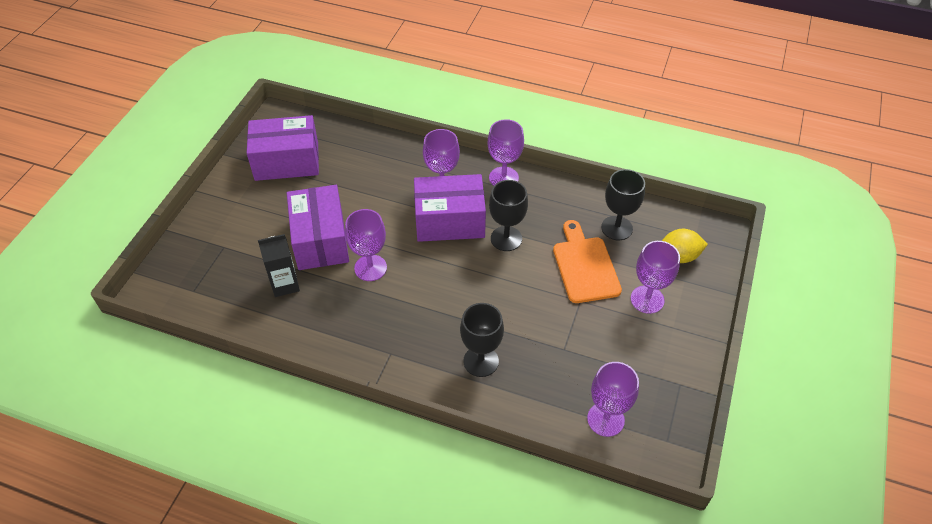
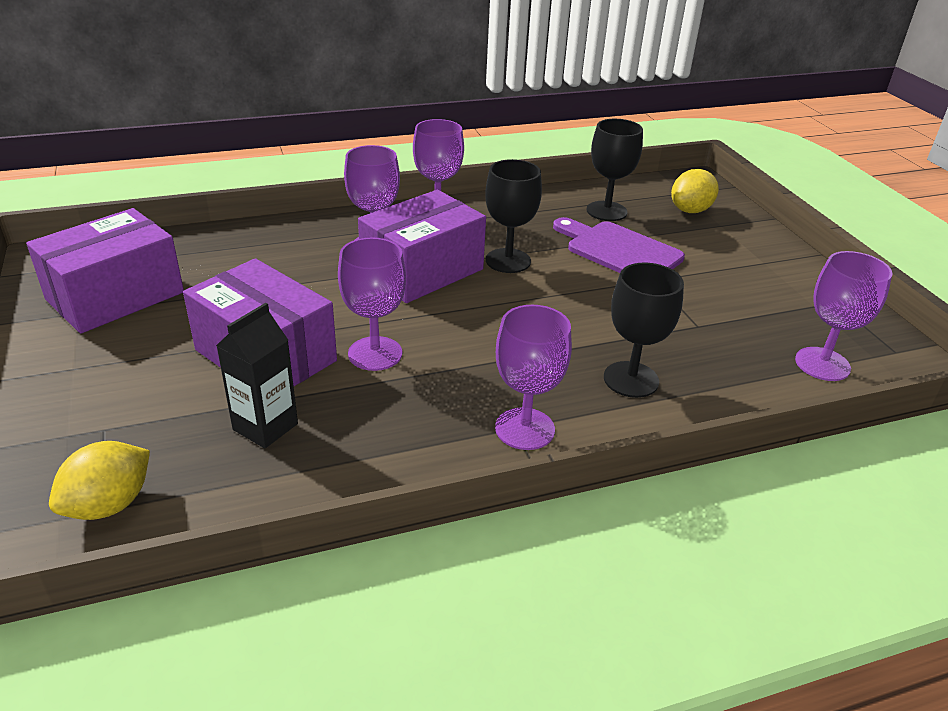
camera: 40 degrees left, 15 degrees down
(198, 290) = (109, 505): none -> yellow lemon
(585, 266) = (619, 251): orange cutting board -> purple cutting board
(647, 299) = (712, 252): purple goblet -> purple goblet (524, 429)

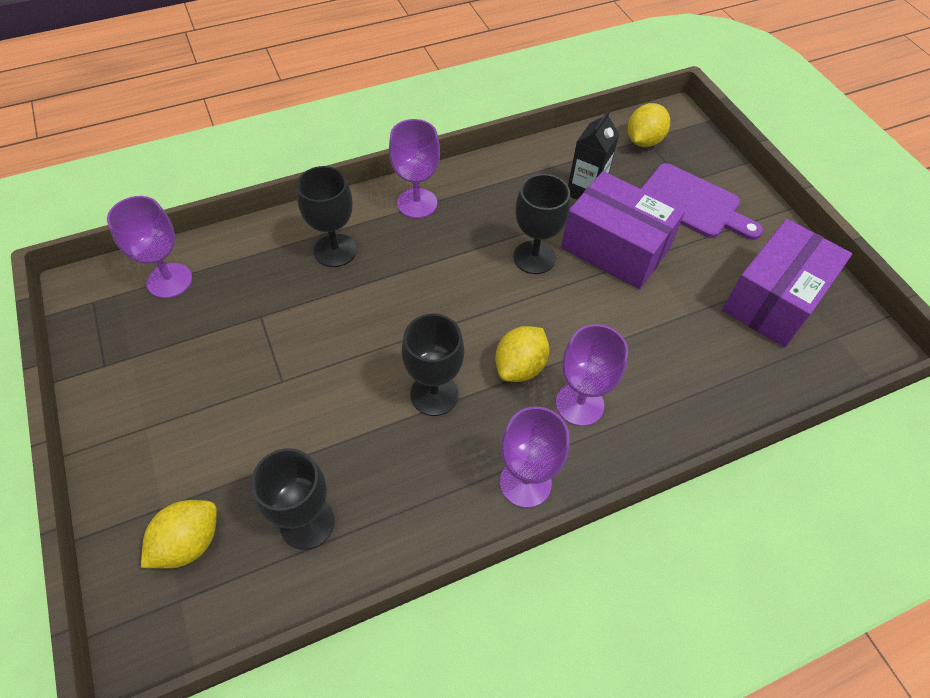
camera: 175 degrees right, 20 degrees up
(375, 353) = (534, 257): purple goblet -> black goblet
(422, 270) = (520, 366): purple box -> yellow lemon
(619, 251) = (309, 429): purple cutting board -> purple cutting board (693, 203)

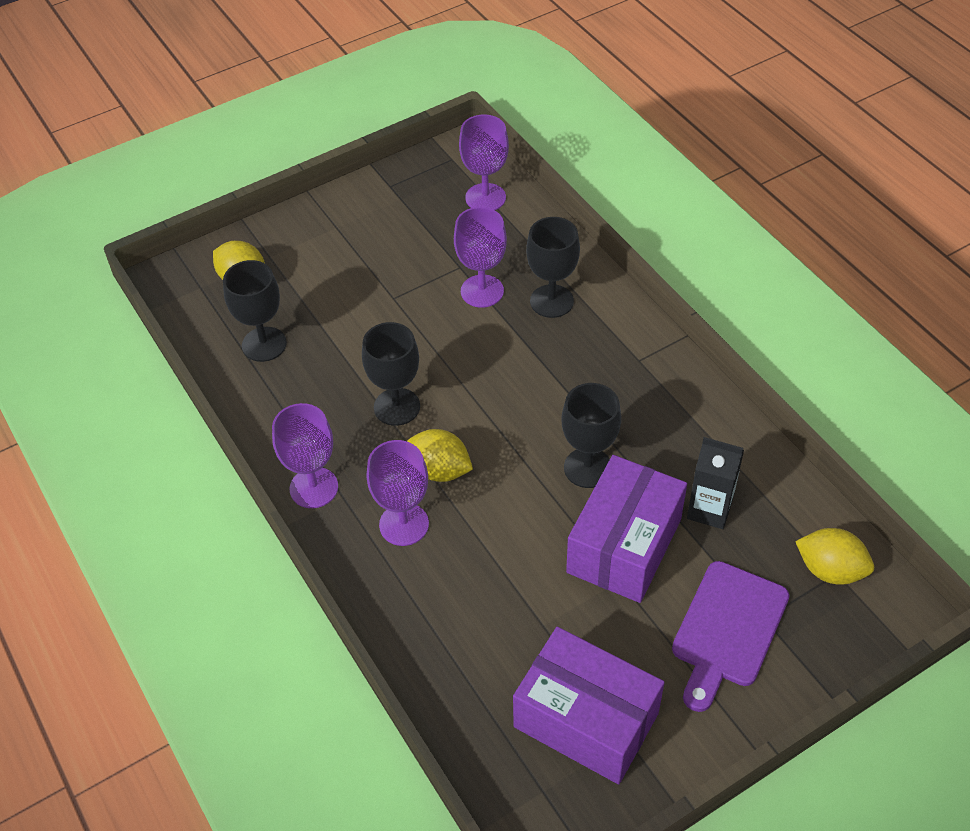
camera: 85 degrees right, 5 degrees down
(417, 203) = (637, 353): purple goblet -> purple goblet (482, 291)

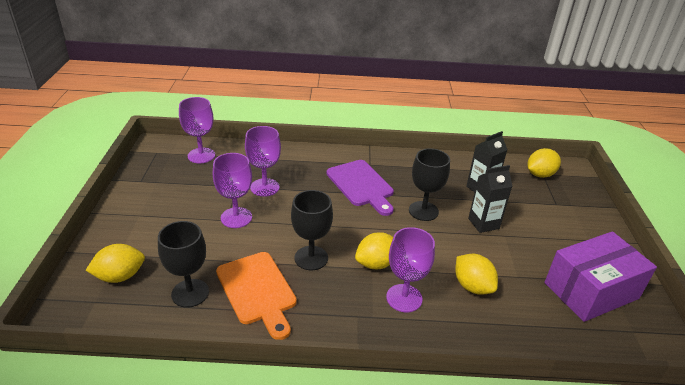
camera: 60 degrees left, 15 degrees down
(310, 393) = (257, 291): none -> orange cutting board
(314, 488) = (338, 327): purple goblet -> purple goblet (236, 217)
(481, 583) = (472, 286): none -> yellow lemon
(551, 301) = (301, 170): black goblet -> none
(624, 545) = (483, 223): purple box -> black carton
(727, 630) = (557, 217): purple cutting board -> purple cutting board (361, 185)

